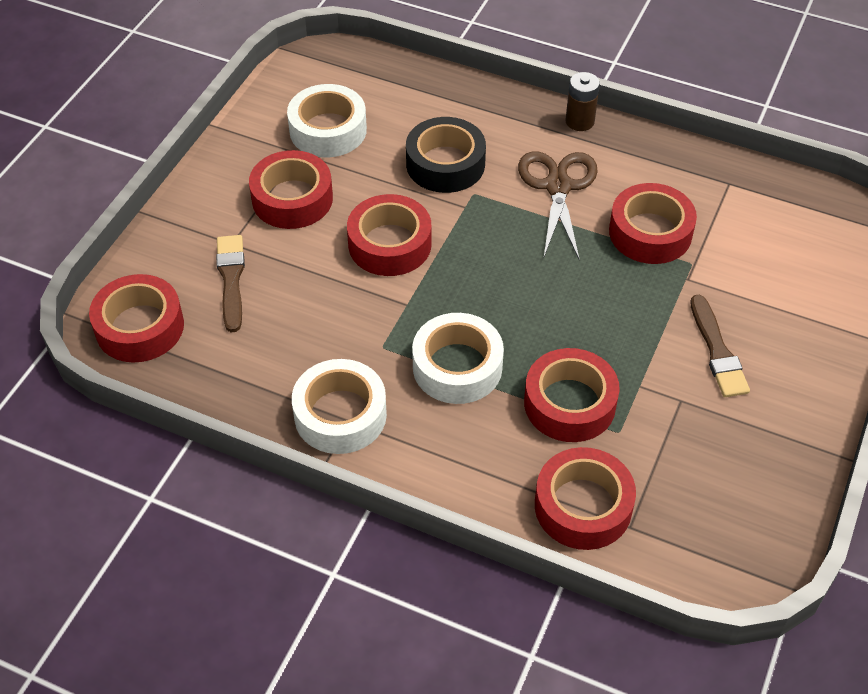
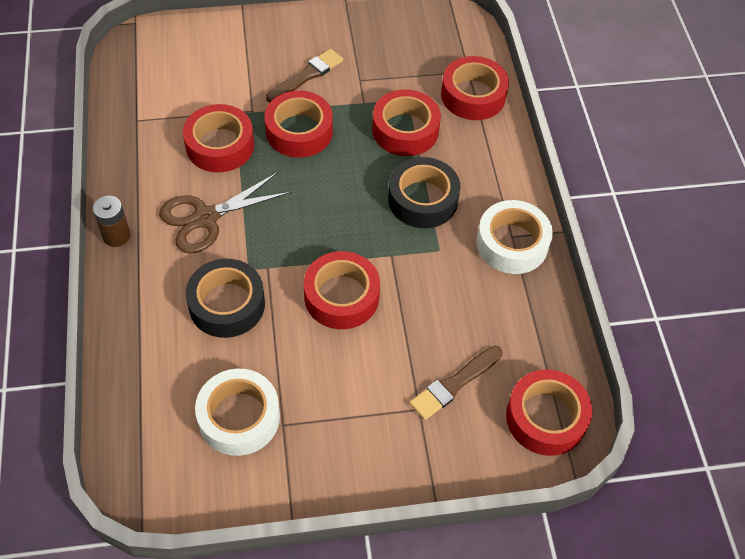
camera: 125 degrees left, 5 degrees up
(292, 199) = (340, 394): red tape -> red tape (299, 131)
(457, 367) = (422, 199): white tape -> black tape

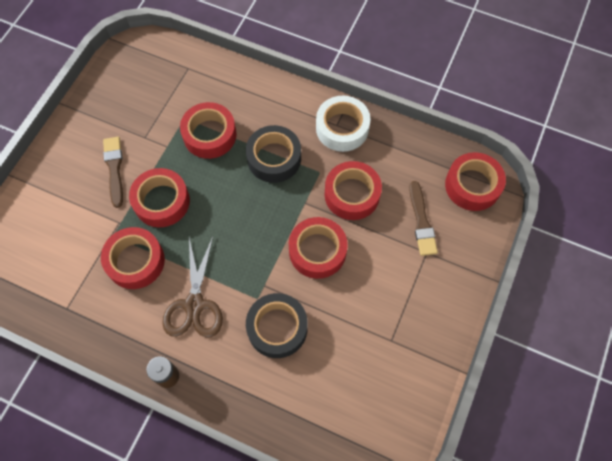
camera: 55 degrees left, 10 degrees up
(239, 417) = (370, 366): white tape -> none
(473, 95) = (211, 78): red tape -> red tape (352, 194)

